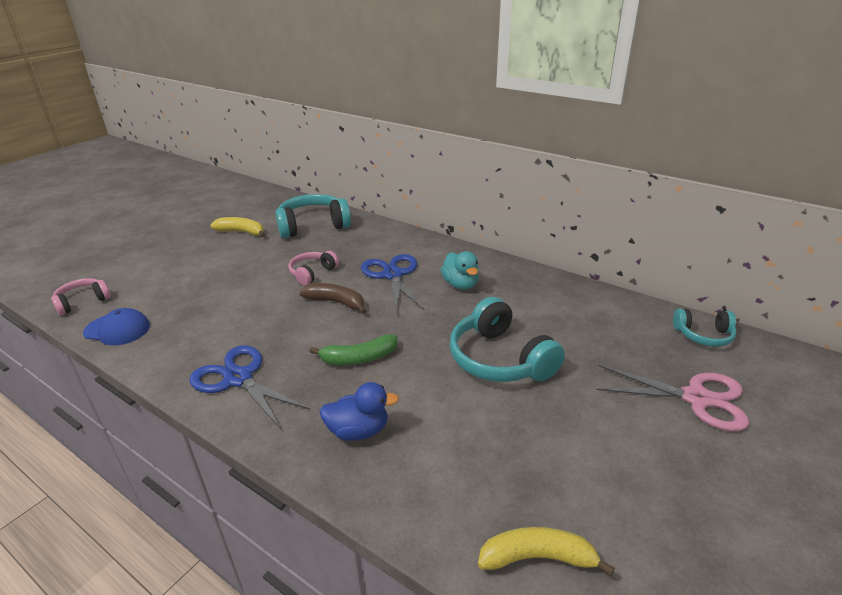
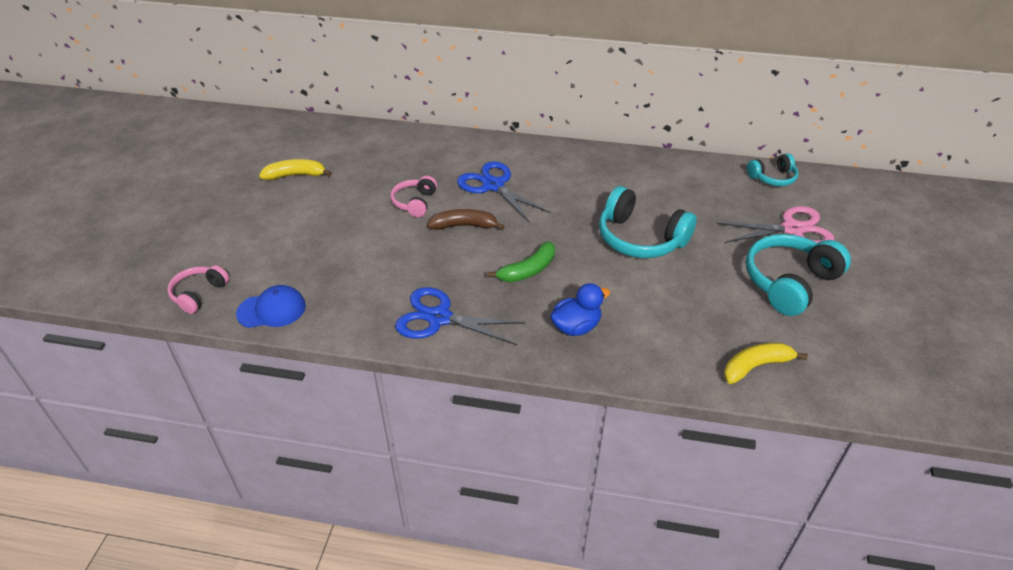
camera: 25 degrees left, 10 degrees up
(313, 226) = (367, 150): turquoise headphones -> turquoise headphones (789, 282)
(460, 284) = (561, 180): turquoise duck -> none

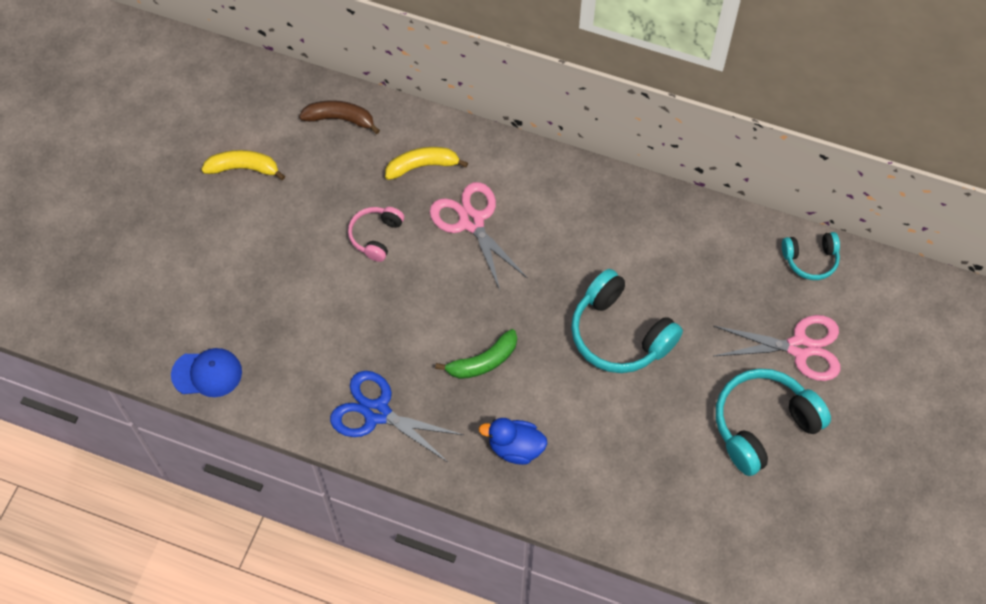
camera: 10 degrees right, 20 degrees up
(199, 294) = (133, 339): pink headphones -> none
(464, 226) = (426, 282): brown banana -> brown banana (340, 119)
(493, 185) = (472, 221): blue scissors -> pink scissors
(576, 327) = (515, 448): blue duck -> blue duck turned 150 degrees counterclockwise
(755, 366) = (683, 528): yellow banana -> yellow banana (422, 166)

